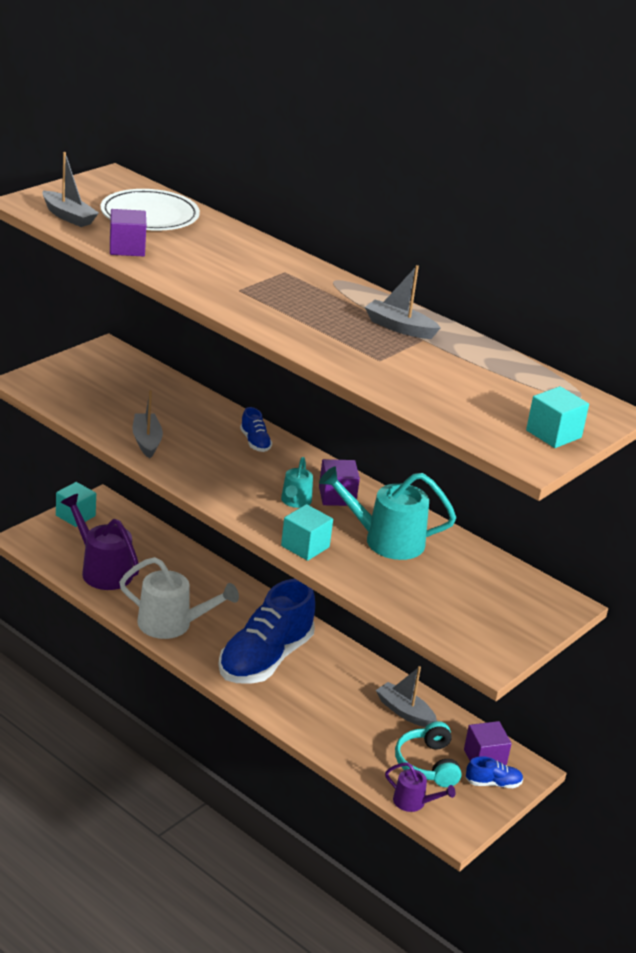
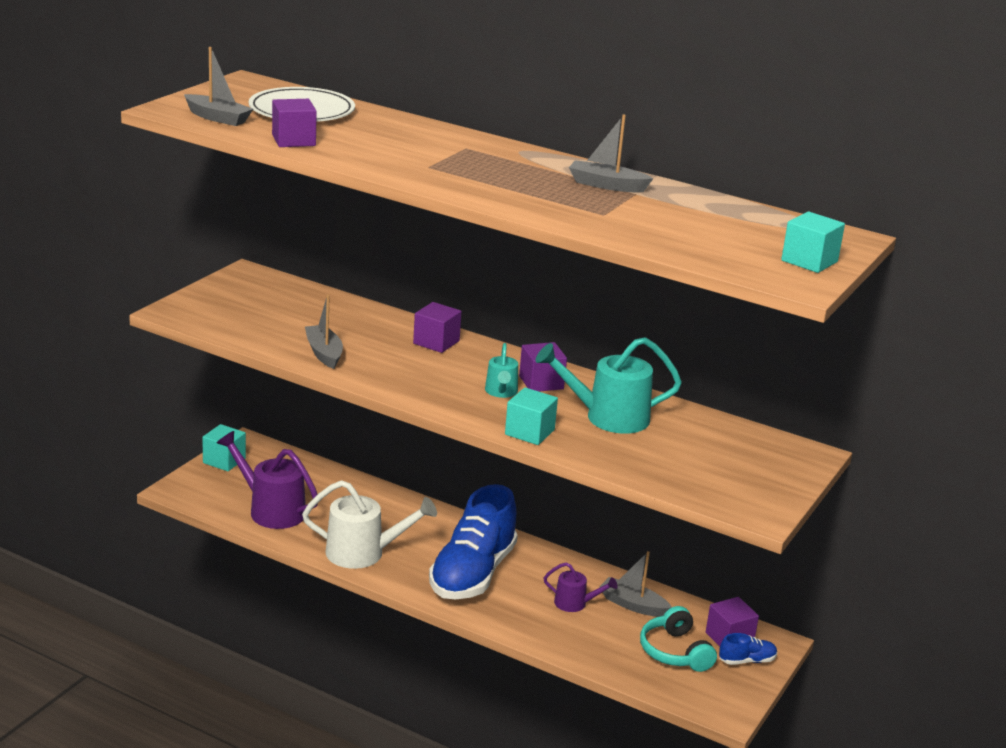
camera: 10 degrees left, 5 degrees down
(255, 442) = (436, 342): blue shoe -> purple cube
(413, 802) = (675, 691): purple watering can -> purple watering can (575, 603)

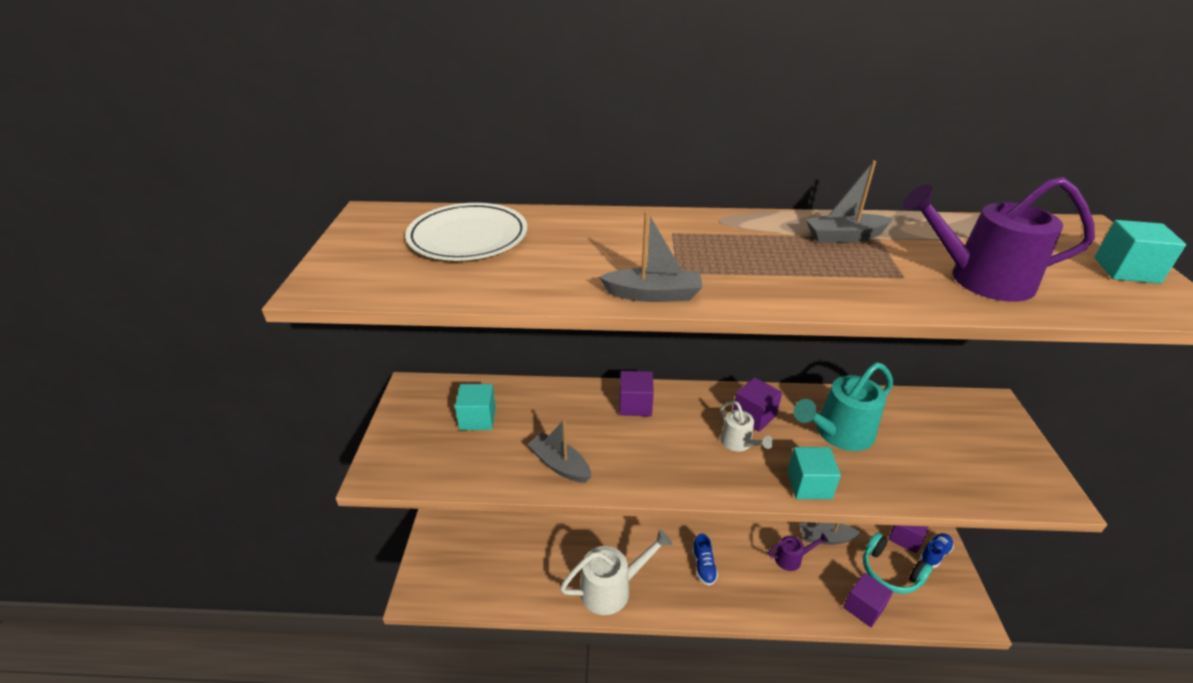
camera: 25 degrees left, 10 degrees up
(217, 118) = (389, 279): grey boat -> grey boat (653, 294)
(224, 461) = (433, 538): turquoise cube -> turquoise cube (477, 418)
(271, 510) = (508, 577): purple watering can -> purple watering can (979, 279)
(293, 140) = (506, 284): purple cube -> purple cube (863, 607)
(472, 574) = (703, 566): blue shoe -> blue shoe, size x0.41
(501, 392) = (739, 443): turquoise watering can -> white watering can

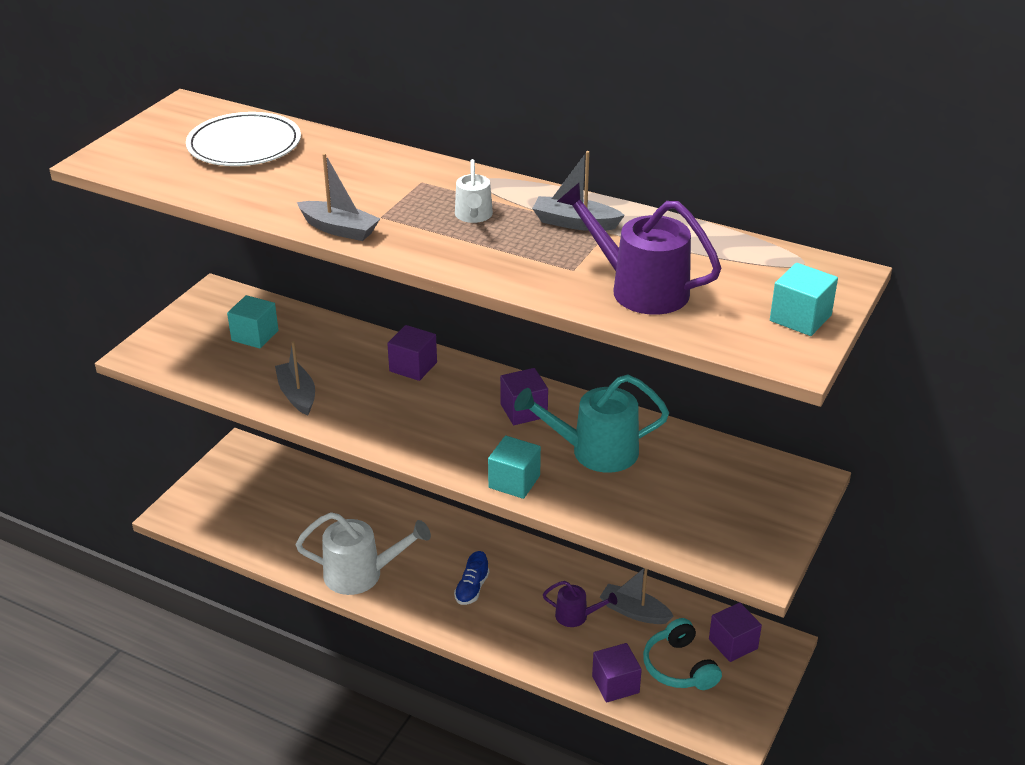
camera: 25 degrees right, 0 degrees up
(739, 443) = (483, 429): white watering can -> white watering can (473, 216)
(934, 554) = (752, 671): blue shoe -> none

